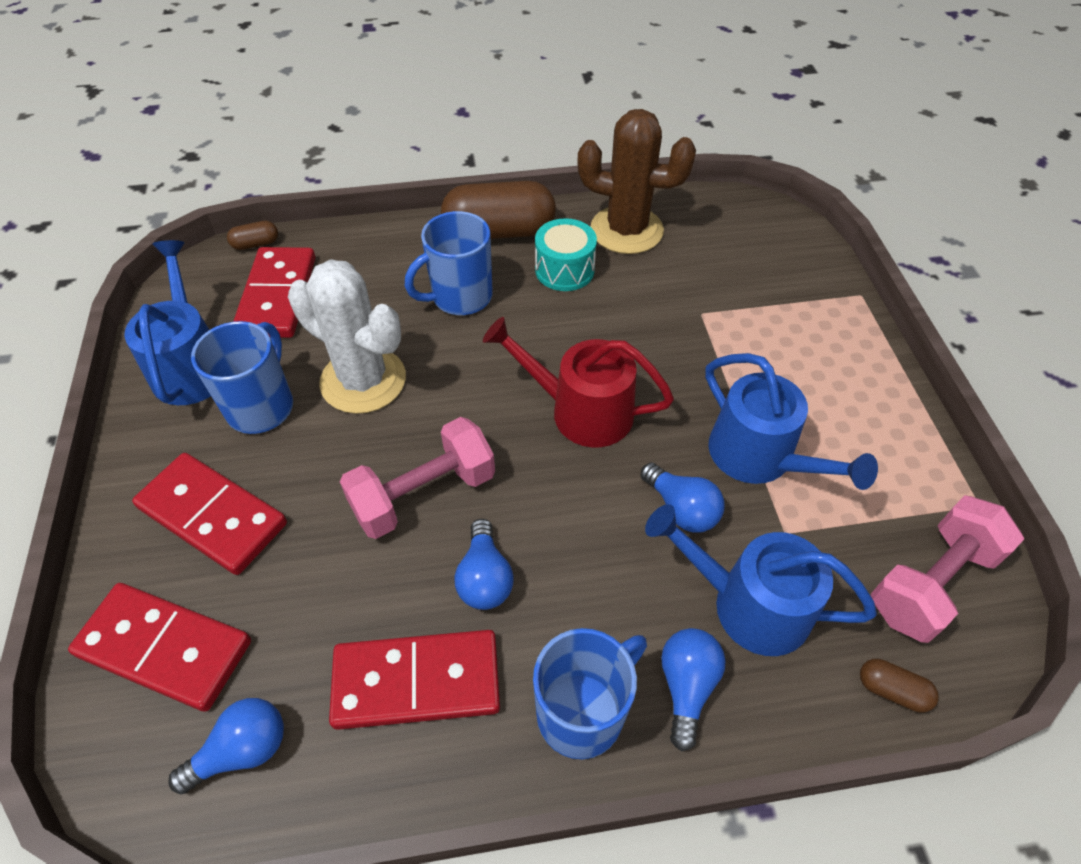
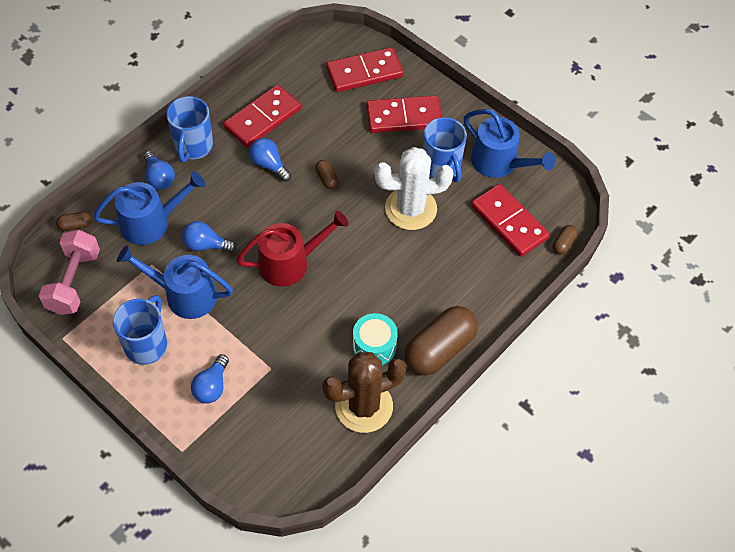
camera: 140 degrees right, 5 degrees up
(242, 750) = (302, 67): blue light bulb -> blue light bulb (212, 386)
(423, 494) = (326, 179): pink dumbbell -> brown capsule
(460, 297) = (414, 287): blue mug -> blue mug (147, 344)

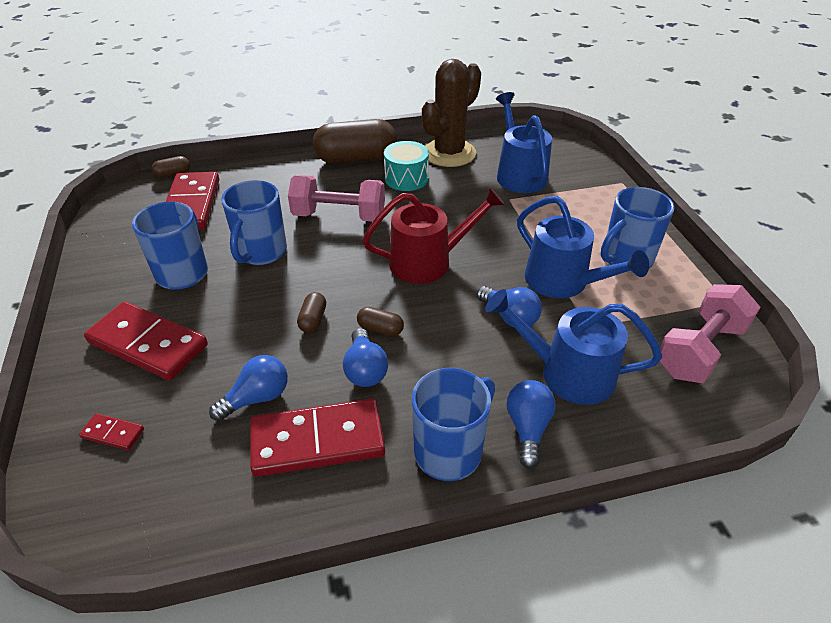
camera: 145 degrees left, 15 degrees down
(75, 225) = (682, 419): brown capsule -> brown capsule (380, 329)
(212, 386) = (572, 208): blue light bulb -> blue light bulb (257, 398)
(290, 263) = (428, 261): red watering can -> red watering can turned 150 degrees clockwise
(364, 72) = (113, 433): red domino -> red domino, size x0.44
(364, 406) = (449, 153): brown cactus -> brown cactus turned 60 degrees counterclockwise
(390, 271) = (339, 216): none -> pink dumbbell
(410, 209) = (261, 252): white cactus -> blue mug
(499, 163) = (127, 250): blue watering can -> blue watering can (519, 174)

